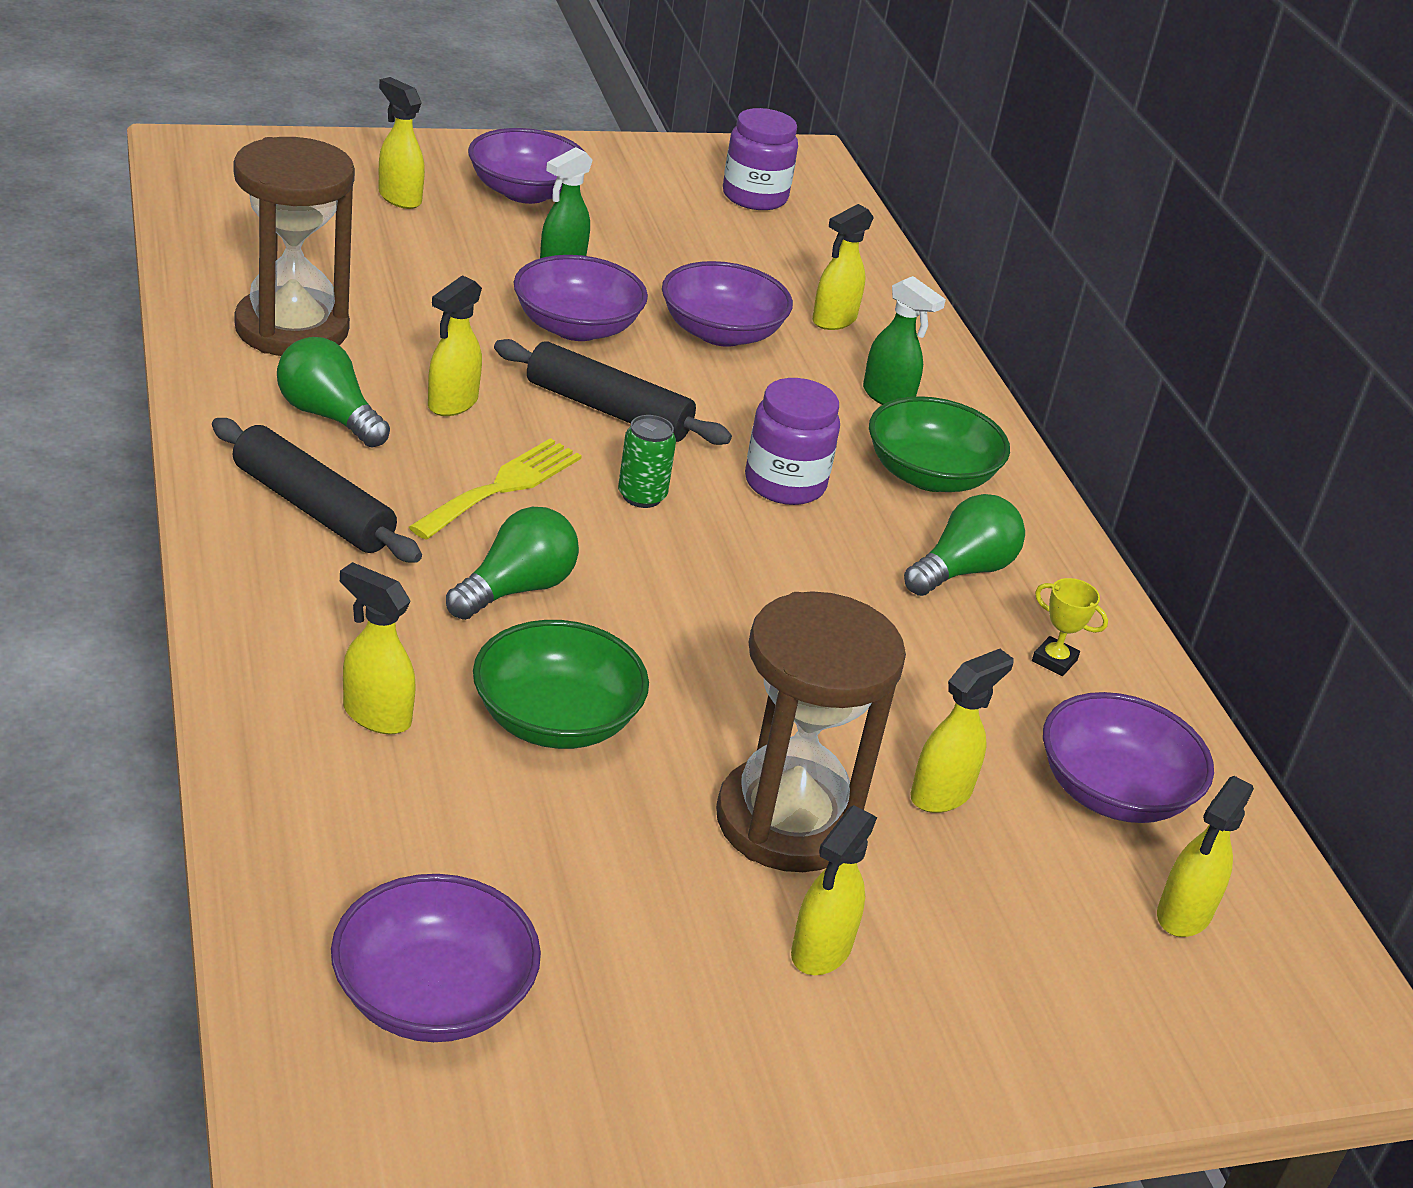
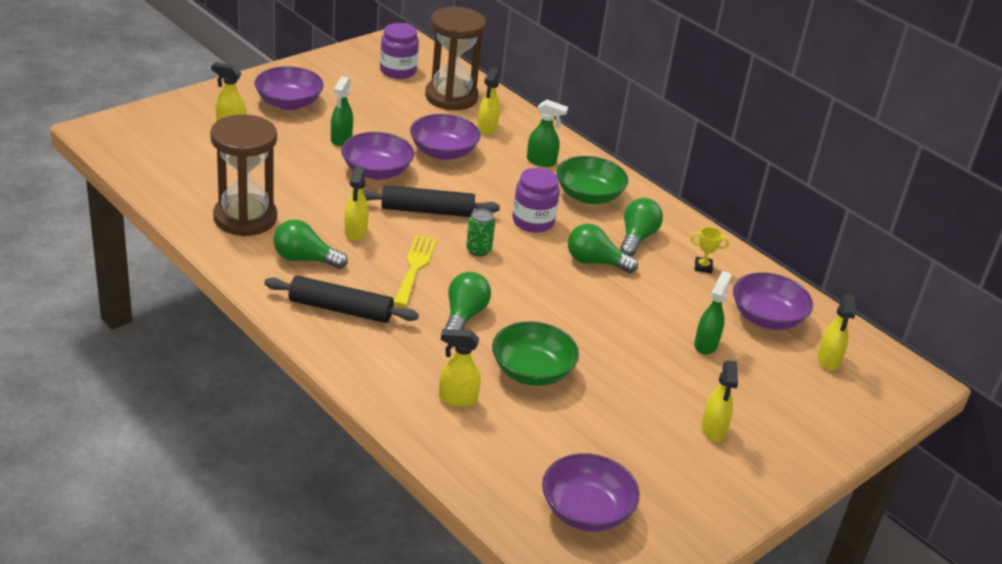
camera: 25 degrees left, 0 degrees up
(787, 821) = (658, 380): brown hourglass -> brown hourglass (451, 97)
(843, 584) = (595, 262): none -> green light bulb
(941, 794) = (706, 344): yellow spray bottle -> green spray bottle

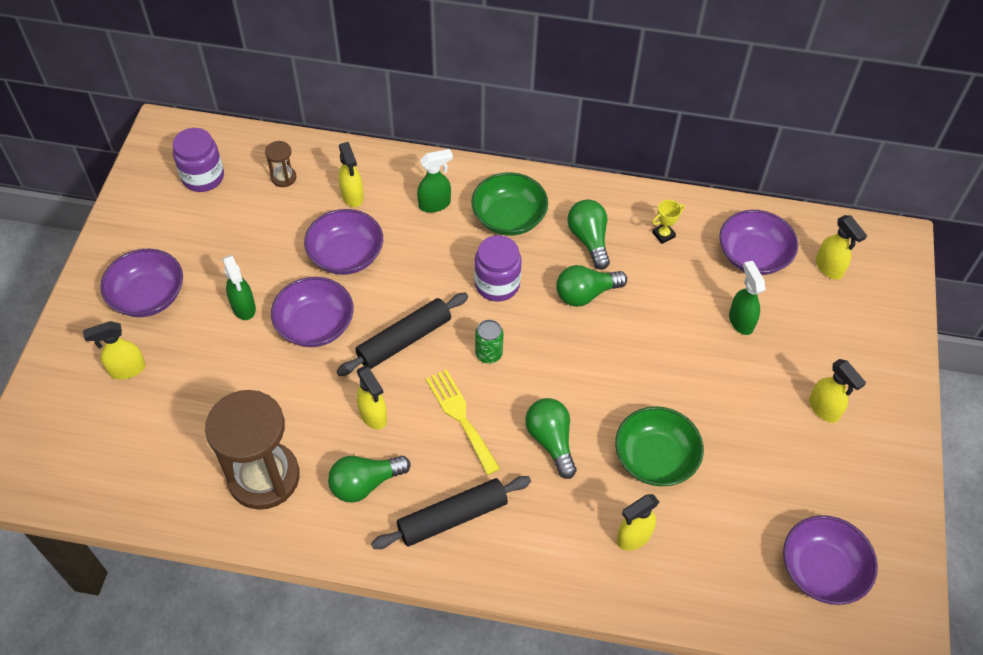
camera: 35 degrees left, 20 degrees up
(451, 97) = (283, 177): brown hourglass -> brown hourglass, size x0.42

